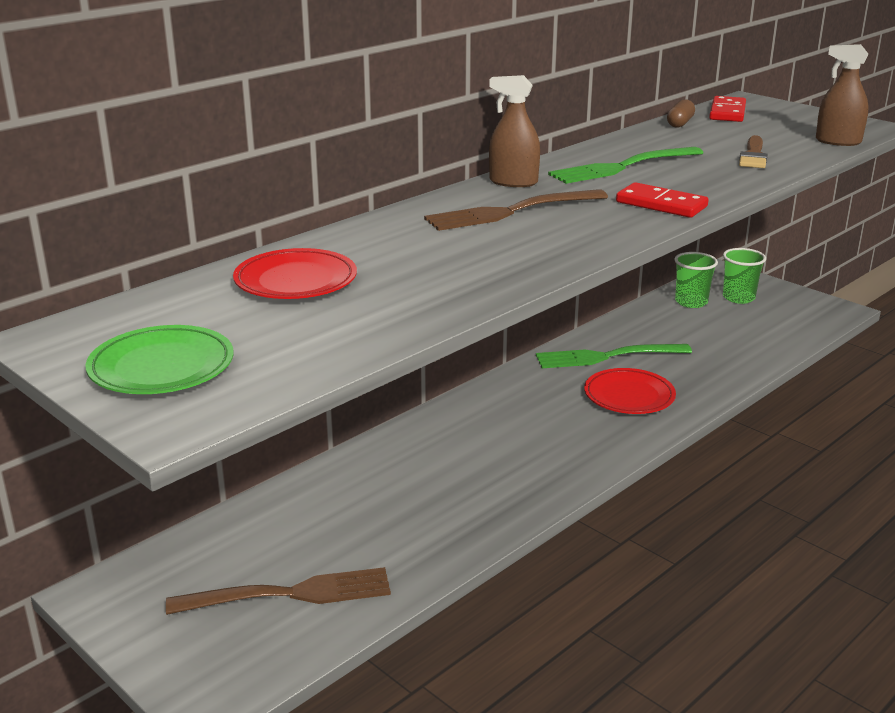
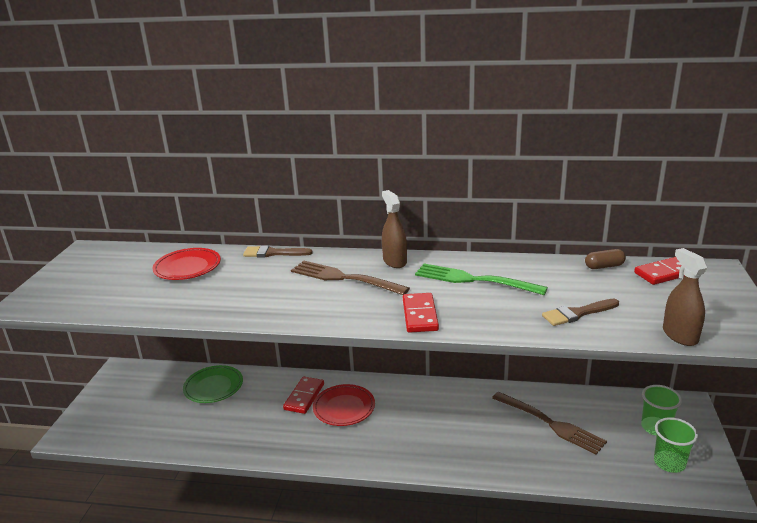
camera: 55 degrees right, 0 degrees up
(161, 367) = (72, 281): green plate -> green plate (213, 387)
(290, 594) = (151, 417): brown fork -> brown fork (550, 423)
(361, 227) = (273, 253): none -> brown brush
(430, 452) = (304, 397): none -> red domino
(607, 356) = (484, 408): green fork -> none
(629, 396) = (444, 438): red plate -> red plate (344, 408)
(691, 302) = (613, 409): green cup -> green cup (669, 463)

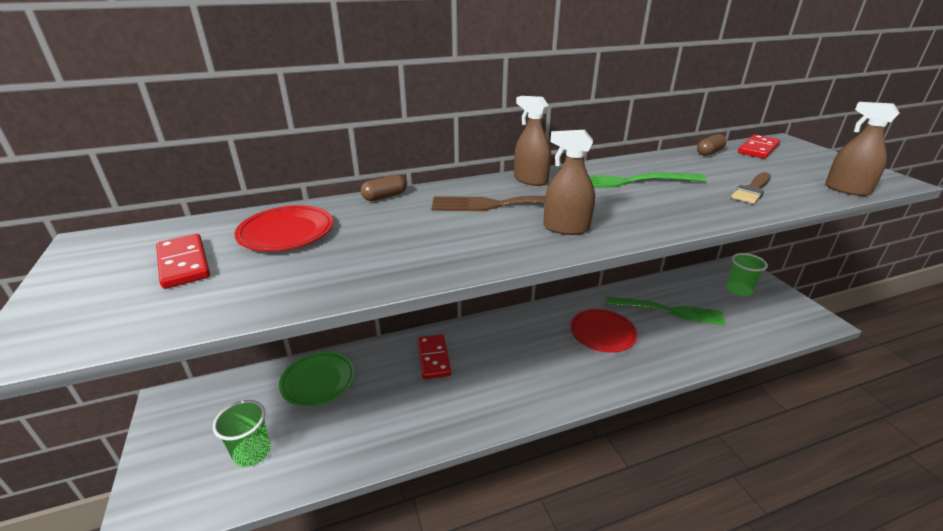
camera: 30 degrees left, 5 degrees up
(273, 253) = (385, 197): brown brush -> brown capsule
(344, 408) = (484, 356): red plate -> red plate (602, 333)
(365, 308) = (566, 228): none -> brown spray bottle
(420, 315) = (629, 222): red domino -> red domino (184, 263)
(550, 423) = (668, 311): brown fork -> green fork
(669, 463) = (775, 314): green cup -> green cup (252, 452)

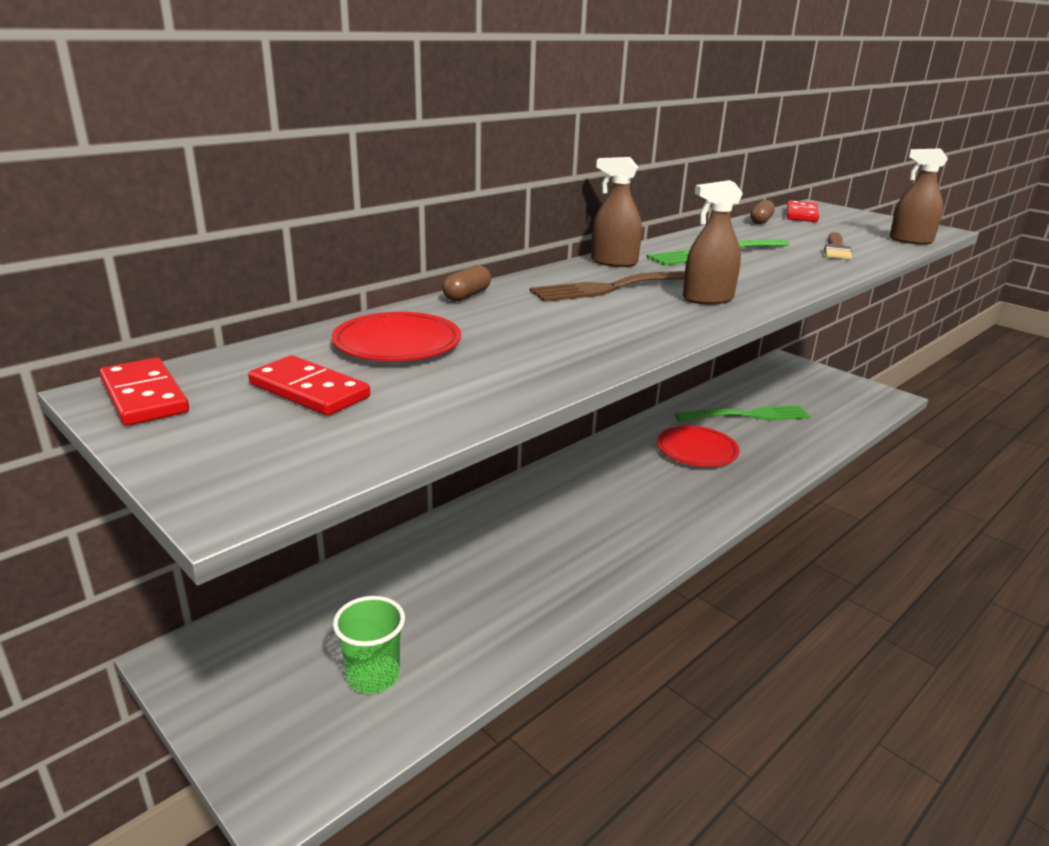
camera: 25 degrees left, 5 degrees down
(318, 381) = (393, 578): green plate -> none
(433, 358) = (525, 518): red domino -> red domino (144, 396)
(738, 290) = (800, 383): green cup -> none

